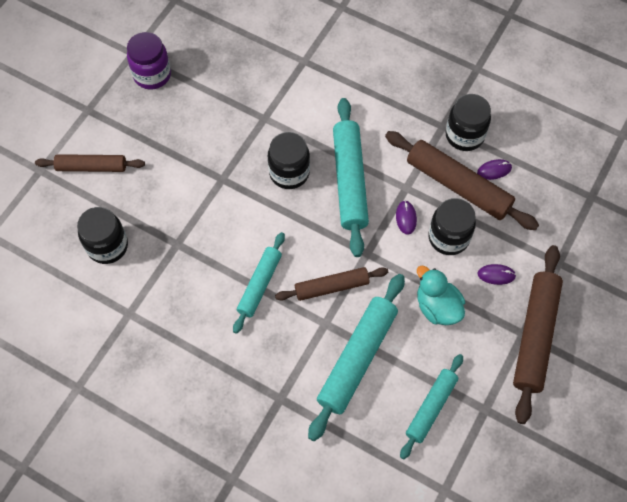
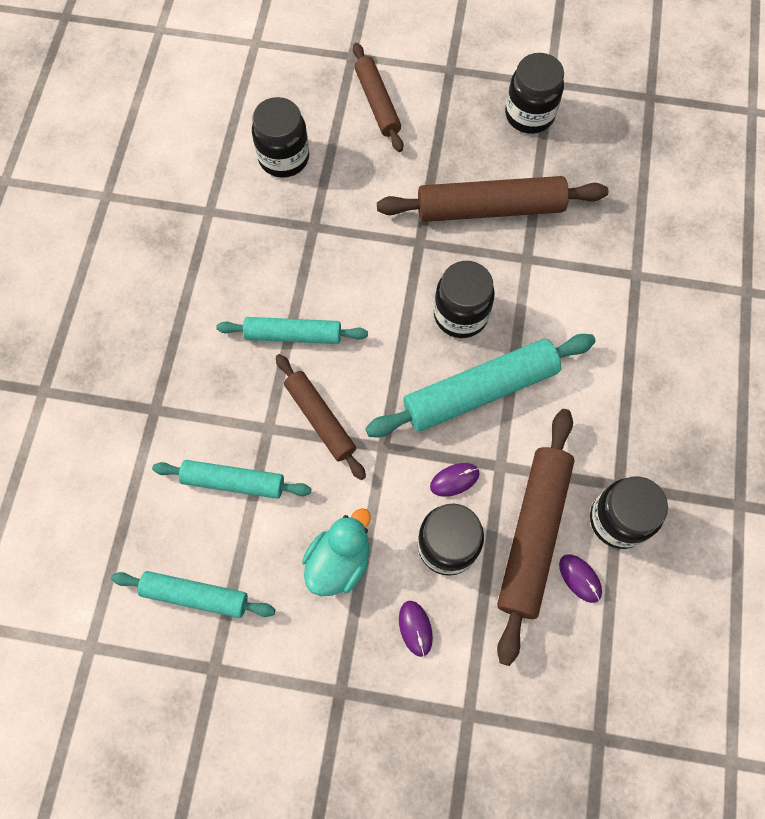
camera: 70 degrees right, 5 degrees up
(152, 75) = (529, 115): purple jar -> black jar
(357, 358) = (233, 481): turquoise rolling pin -> turquoise rolling pin, size x0.62
(535, 336) = (342, 710): brown rolling pin -> brown rolling pin (490, 209)

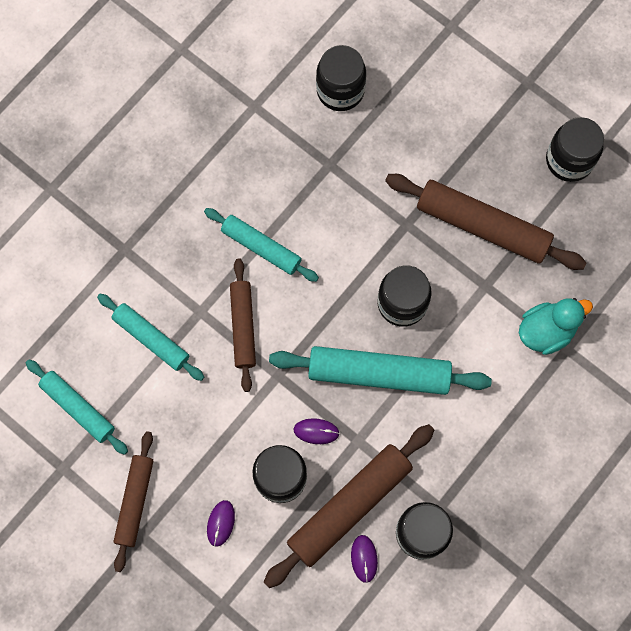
camera: 30 degrees right, 5 degrees up
(339, 561) = (194, 443): turquoise duck -> turquoise duck (546, 331)
(377, 103) = (446, 81): brown rolling pin -> brown rolling pin (134, 502)

